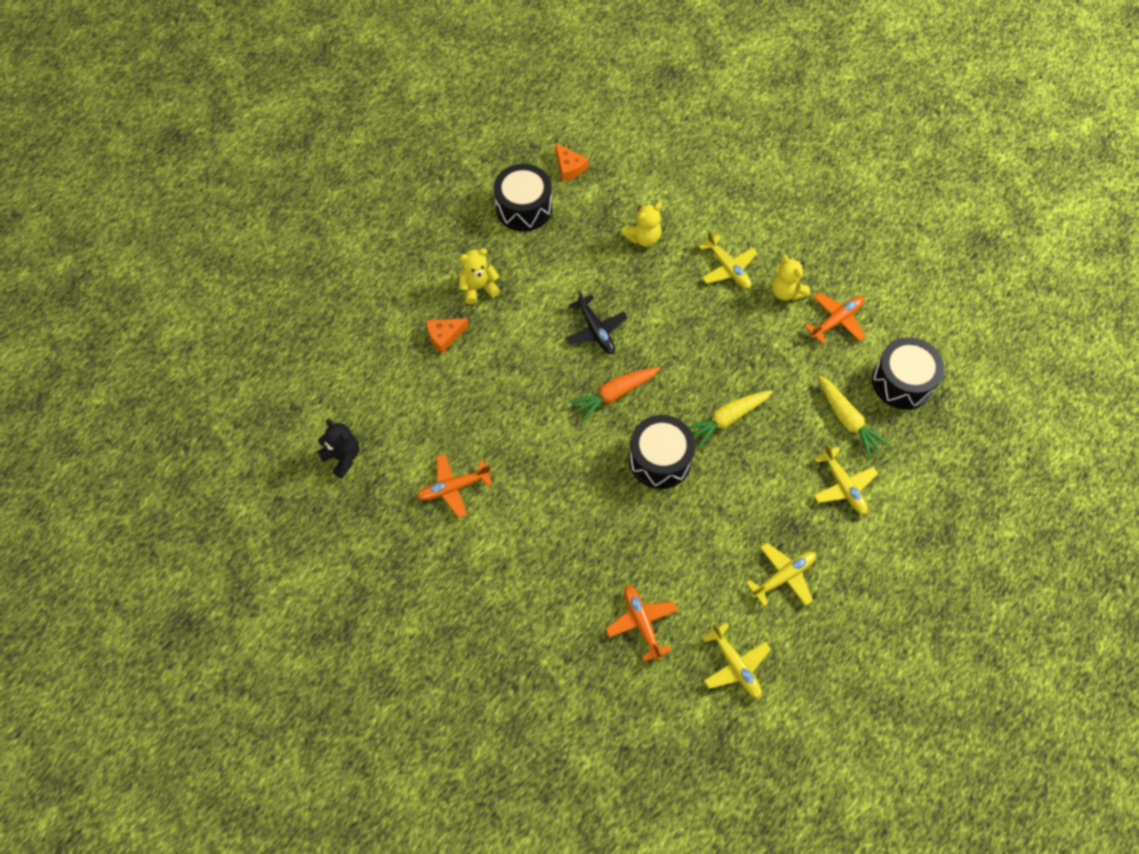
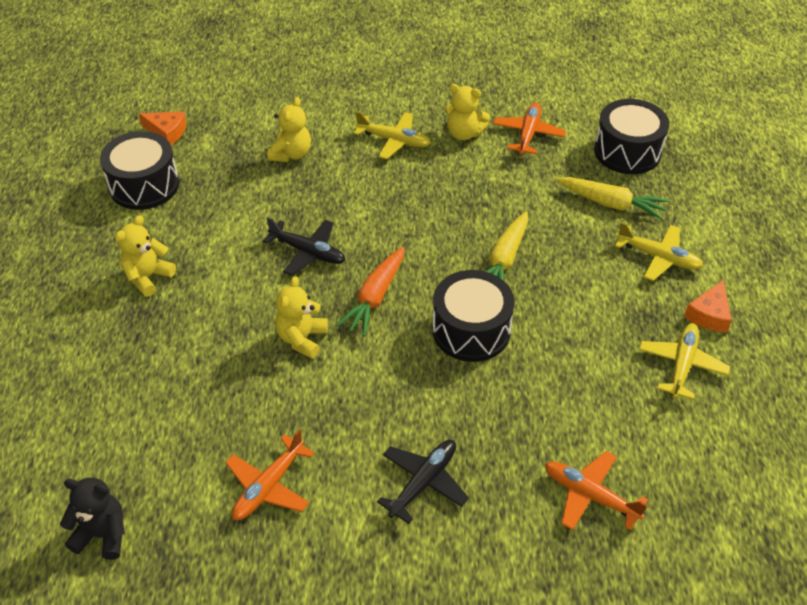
camera: 35 degrees left, 15 degrees down
(444, 336) = (142, 341): orange cheese -> orange cheese (709, 314)
(544, 396) = (302, 339): none -> yellow teddy bear
(546, 546) = (423, 482): none -> black plane
(735, 665) = (716, 475): yellow plane -> none

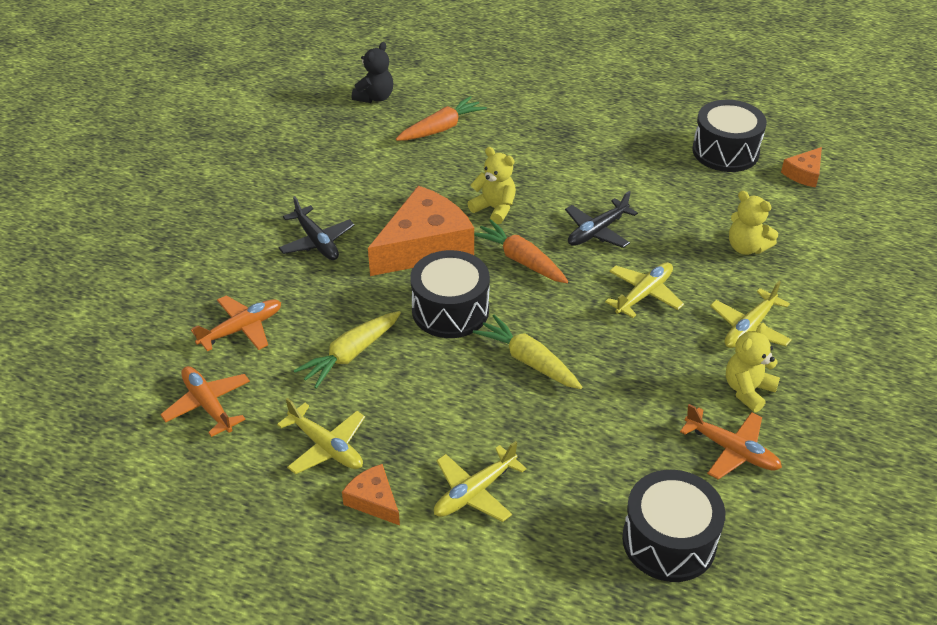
camera: 110 degrees right, 5 degrees down
(148, 277) = (604, 140): yellow teddy bear -> none
(160, 433) = (441, 128): none -> orange carrot
(269, 486) = (365, 168): orange plane -> orange plane (208, 405)
(383, 205) = (644, 294): none -> yellow plane
(387, 380) = (424, 246): none -> orange cheese
(611, 203) = (578, 484): yellow carrot -> yellow carrot (350, 355)

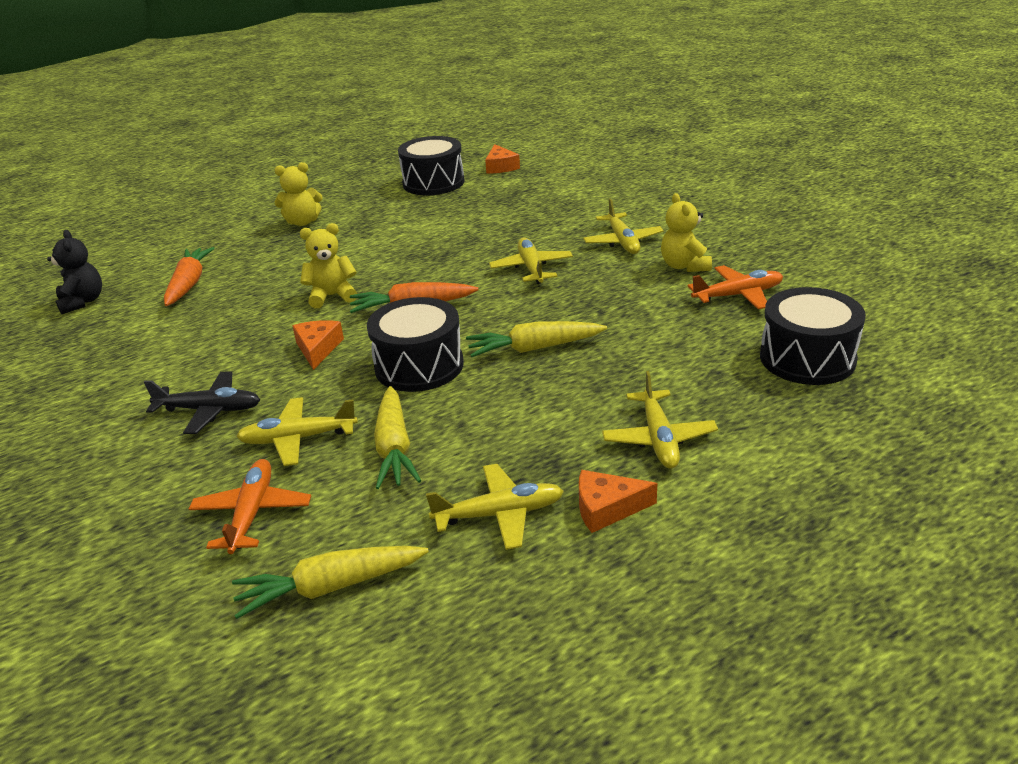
camera: 50 degrees left, 10 degrees down
(208, 405) = (330, 587): orange plane -> yellow carrot
(323, 302) = (298, 439): none -> yellow plane
(424, 246) = (318, 349): orange cheese -> orange cheese, size x0.48
(597, 231) = (434, 261): black plane -> none
(746, 247) = (541, 212): yellow teddy bear -> yellow teddy bear (302, 222)

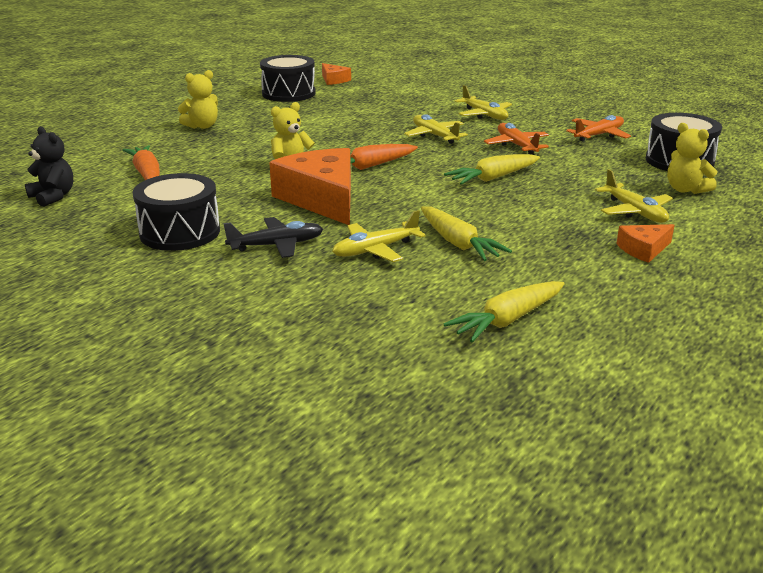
camera: 25 degrees left, 5 degrees down
(252, 513) = (394, 295): orange plane -> orange plane (516, 145)
(318, 349) = (322, 199): orange cheese -> orange cheese, size x2.10
(419, 366) = (418, 198): black drum -> black drum (180, 232)
(499, 514) = (577, 264): yellow plane -> none
(684, 266) = (544, 124): yellow teddy bear -> yellow teddy bear (685, 189)

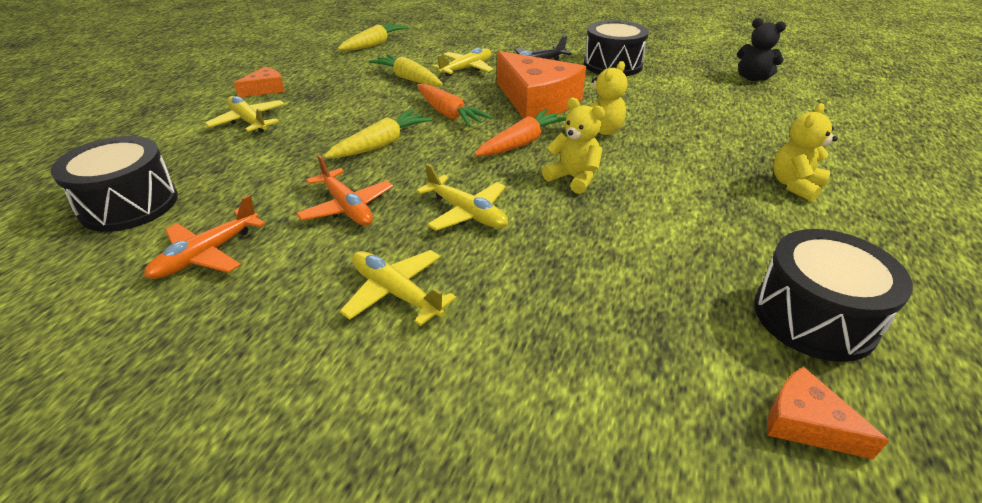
camera: 165 degrees right, 10 degrees up
(147, 174) = (722, 106): orange carrot -> orange carrot (449, 114)
(685, 189) = (170, 155): yellow teddy bear -> yellow teddy bear (573, 178)

